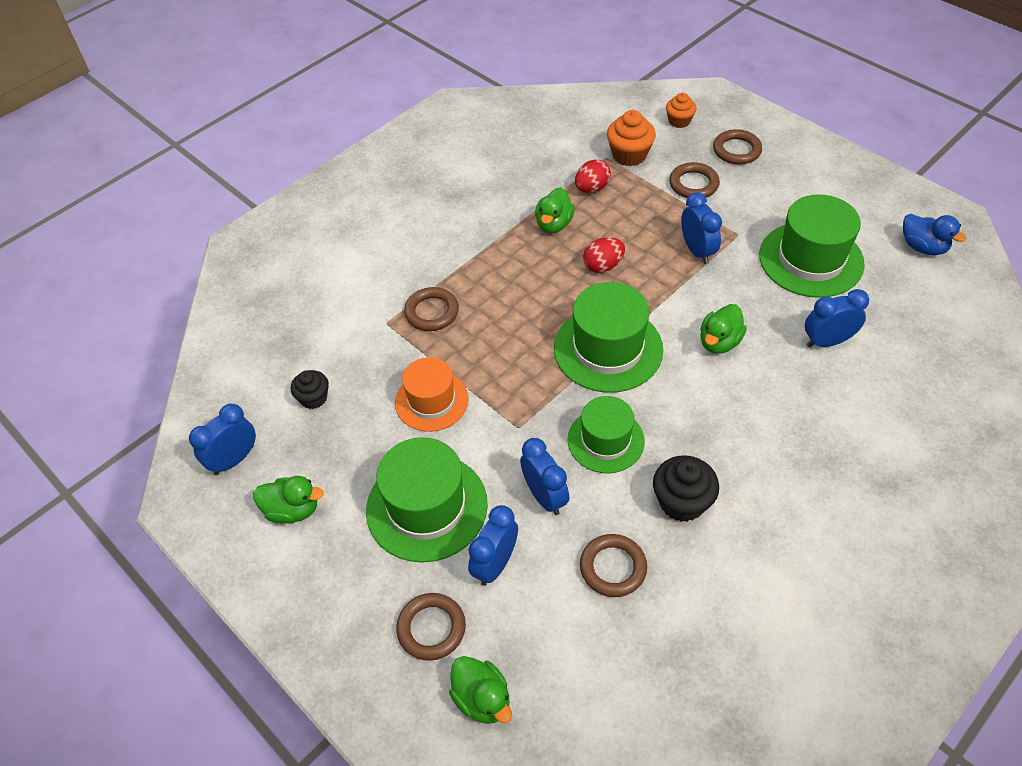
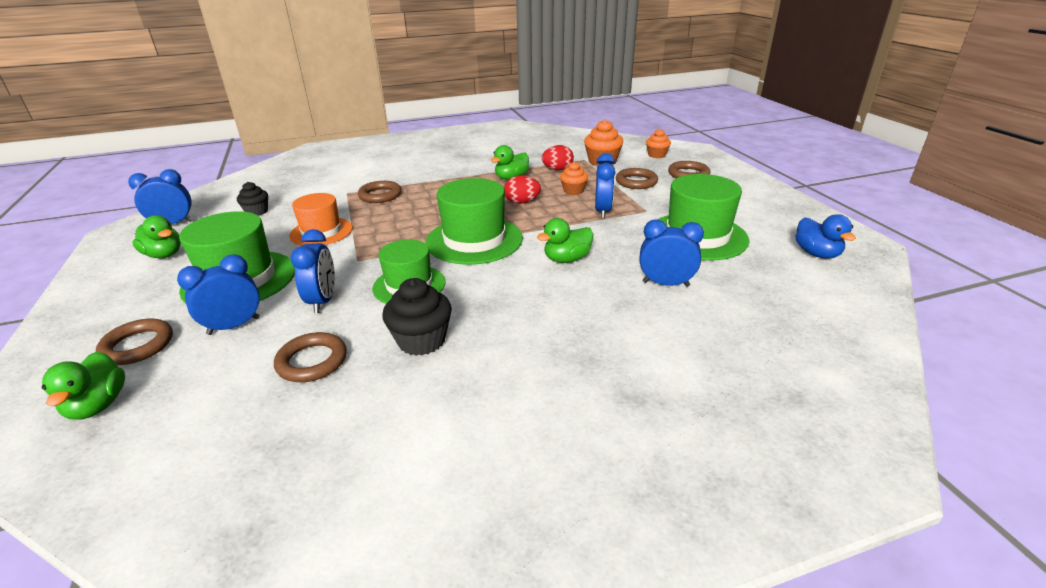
camera: 25 degrees right, 20 degrees down
(640, 224) = (573, 191): none -> orange cupcake

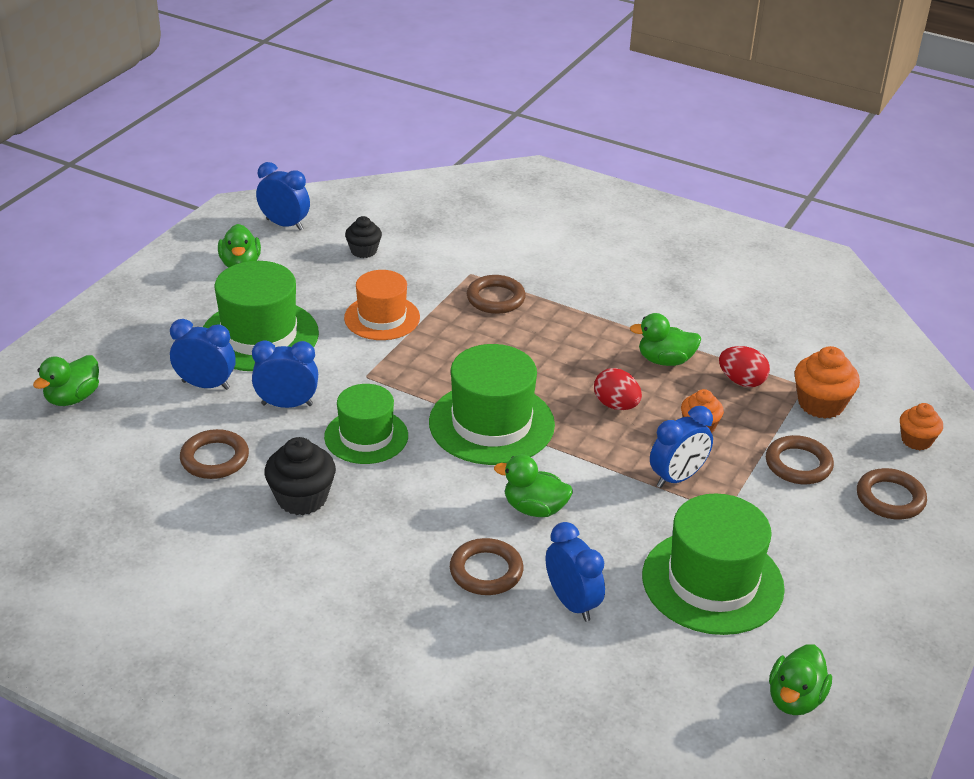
camera: 45 degrees right, 5 degrees up
(138, 346) = (136, 359): brown ring -> brown ring (486, 571)
(323, 301) = (287, 404): blue clock -> blue clock turned 135 degrees counterclockwise
(816, 254) = (795, 699): blue duck -> green duck

